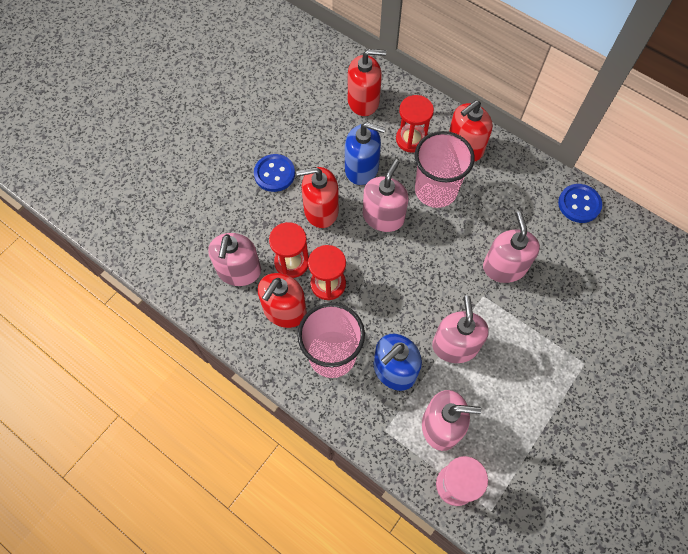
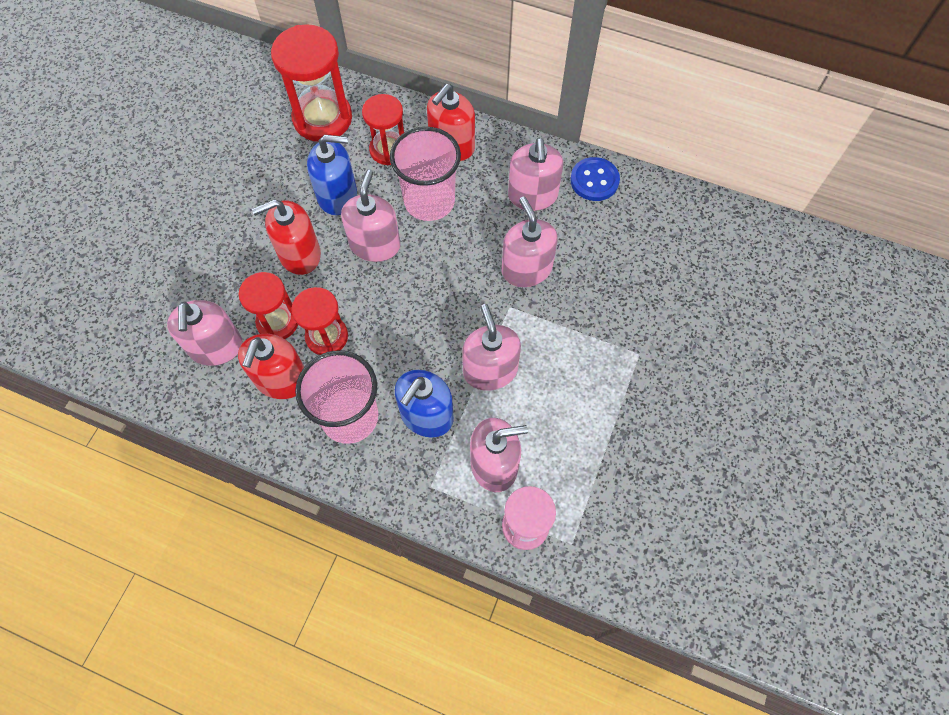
camera: 15 degrees left, 0 degrees up
(274, 174) = (234, 225): blue button -> none
(363, 101) = (322, 118): red soap dispenser -> red hourglass
(523, 205) = (532, 195): none -> pink soap dispenser

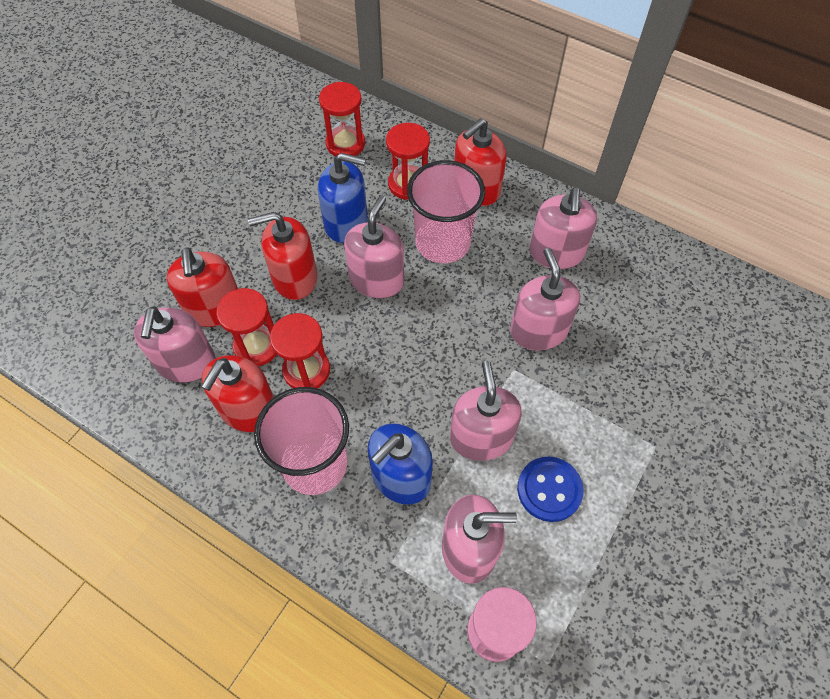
camera: 10 degrees right, 5 degrees down
(231, 294) = (214, 308): none -> red soap dispenser
(322, 118) = (345, 144): red hourglass -> red hourglass, size x0.63
(594, 180) = (626, 246): blue button -> blue button (549, 489)

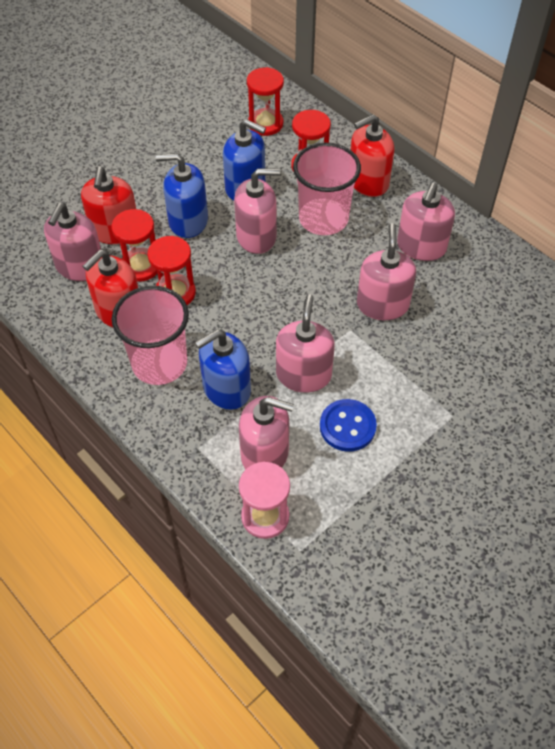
camera: 15 degrees right, 5 degrees down
(294, 278) = (188, 221): red soap dispenser -> blue soap dispenser
(376, 280) = (256, 236): pink soap dispenser -> pink soap dispenser turned 45 degrees clockwise

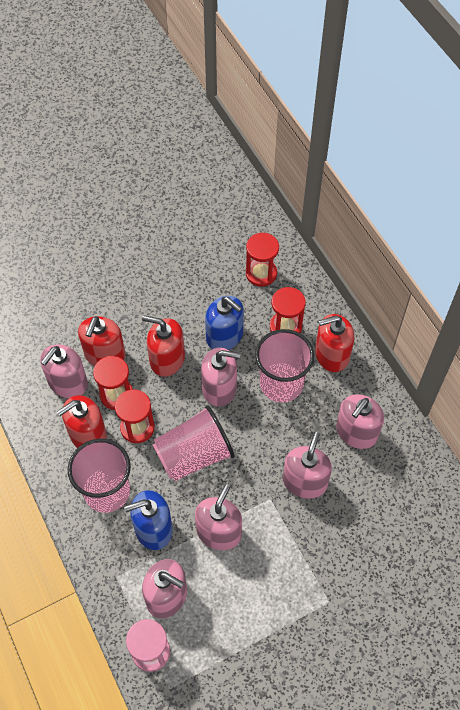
camera: 15 degrees right, 5 degrees up
(188, 221) = (167, 359): blue soap dispenser -> red soap dispenser
(249, 306) = (194, 455): none -> pink cup
(347, 426) = (240, 589): blue button -> none

